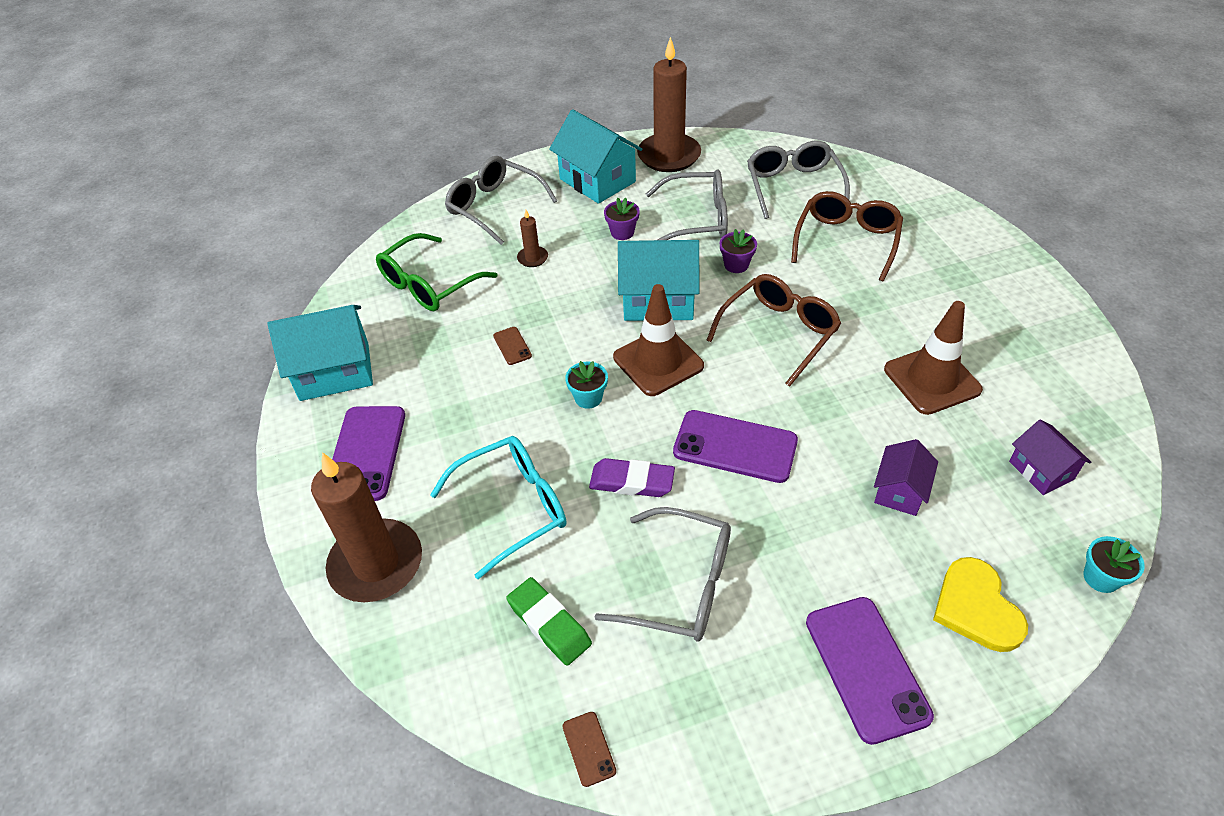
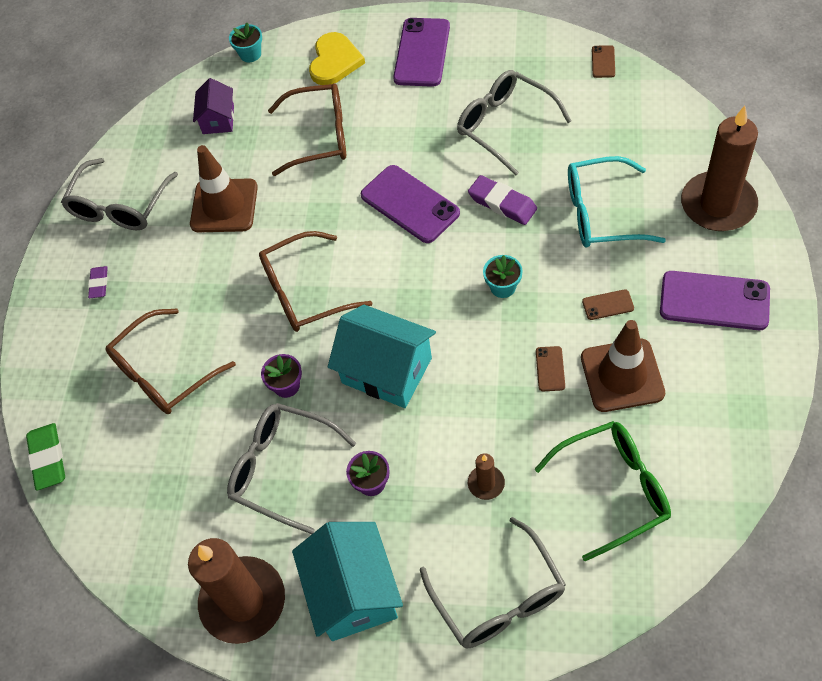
camera: 150 degrees left, 10 degrees up
(335, 371) = (735, 404): turquoise house -> none
(366, 453) = (714, 301): purple phone -> purple phone turned 75 degrees clockwise
(475, 415) = (608, 305): none -> brown phone
(549, 624) = (602, 129): green eraser -> green eraser (48, 458)
(658, 362) = (425, 301): brown traffic cone -> brown traffic cone (622, 375)
(793, 186) = (148, 477): grey glasses -> grey glasses (119, 207)
(899, 491) = (320, 136): purple house -> brown glasses
(975, 279) = (99, 284): none -> purple eraser

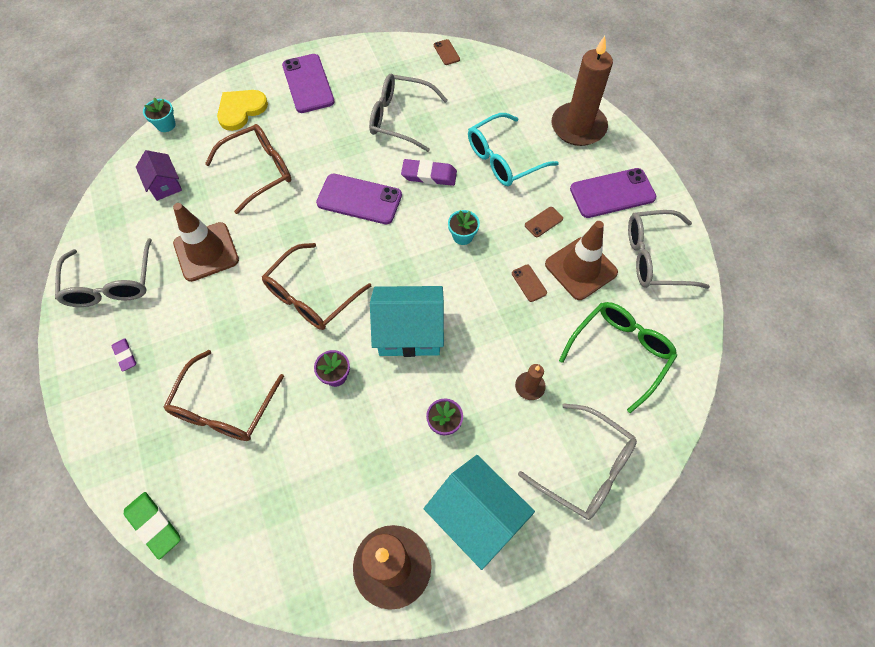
camera: 35 degrees left, 5 degrees up
(281, 468) = (366, 443): grey glasses -> grey glasses (654, 257)
(335, 61) = (241, 110): yellow heart -> yellow heart turned 120 degrees counterclockwise

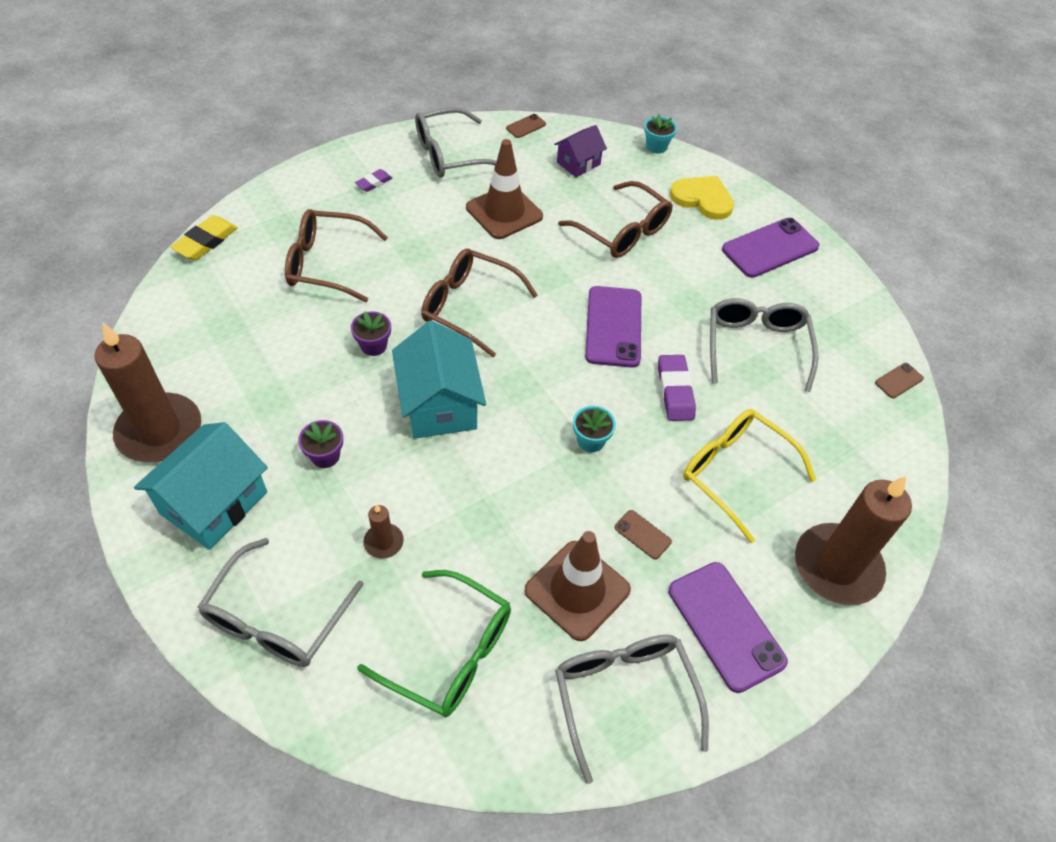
camera: 75 degrees right, 10 degrees down
(154, 525) = (206, 242): green eraser -> yellow eraser
(503, 159) = (734, 472): turquoise glasses -> yellow glasses
(529, 283) = (537, 526): brown phone -> brown phone (526, 126)

